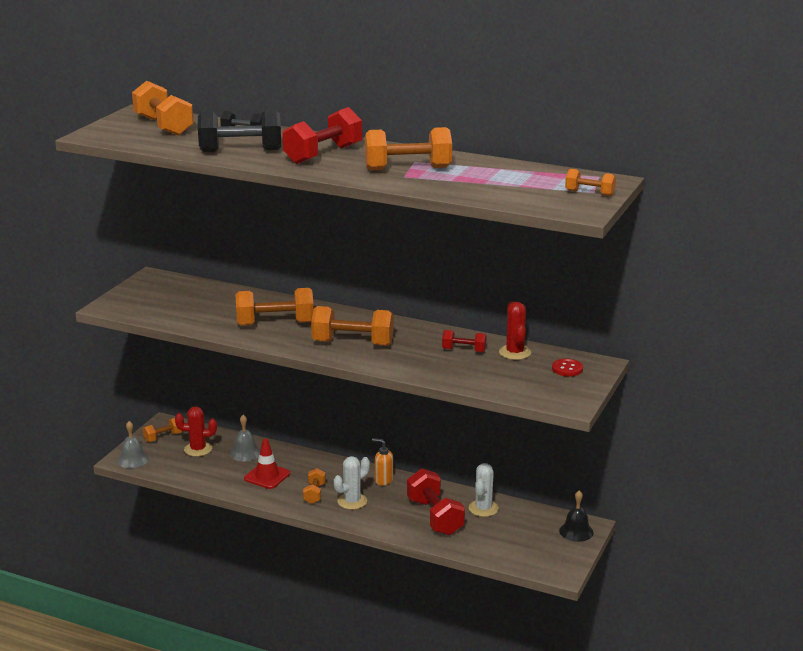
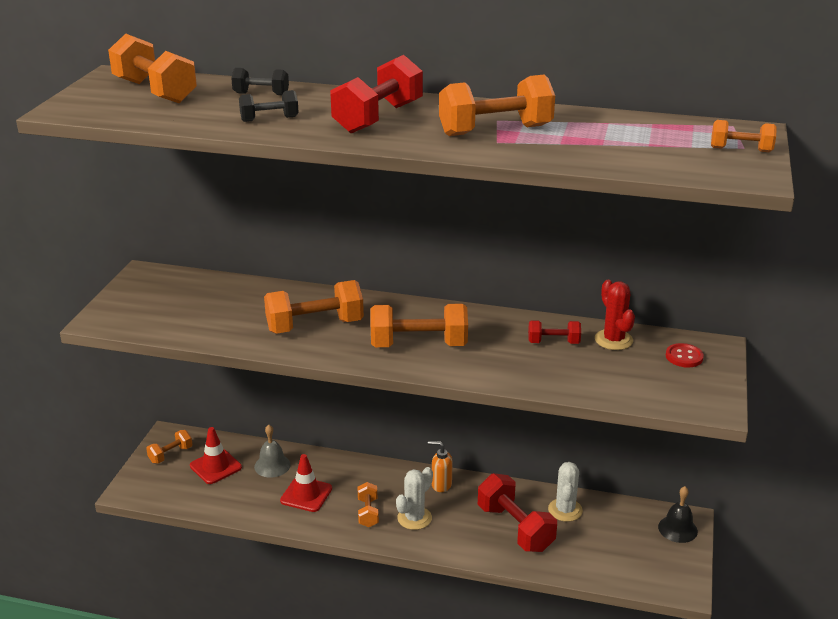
camera: 10 degrees left, 5 degrees up
(133, 459) = (141, 489): grey bell -> none
(198, 449) = (215, 467): red cactus -> red traffic cone
(240, 150) = (269, 119): black dumbbell -> black dumbbell, size x0.53

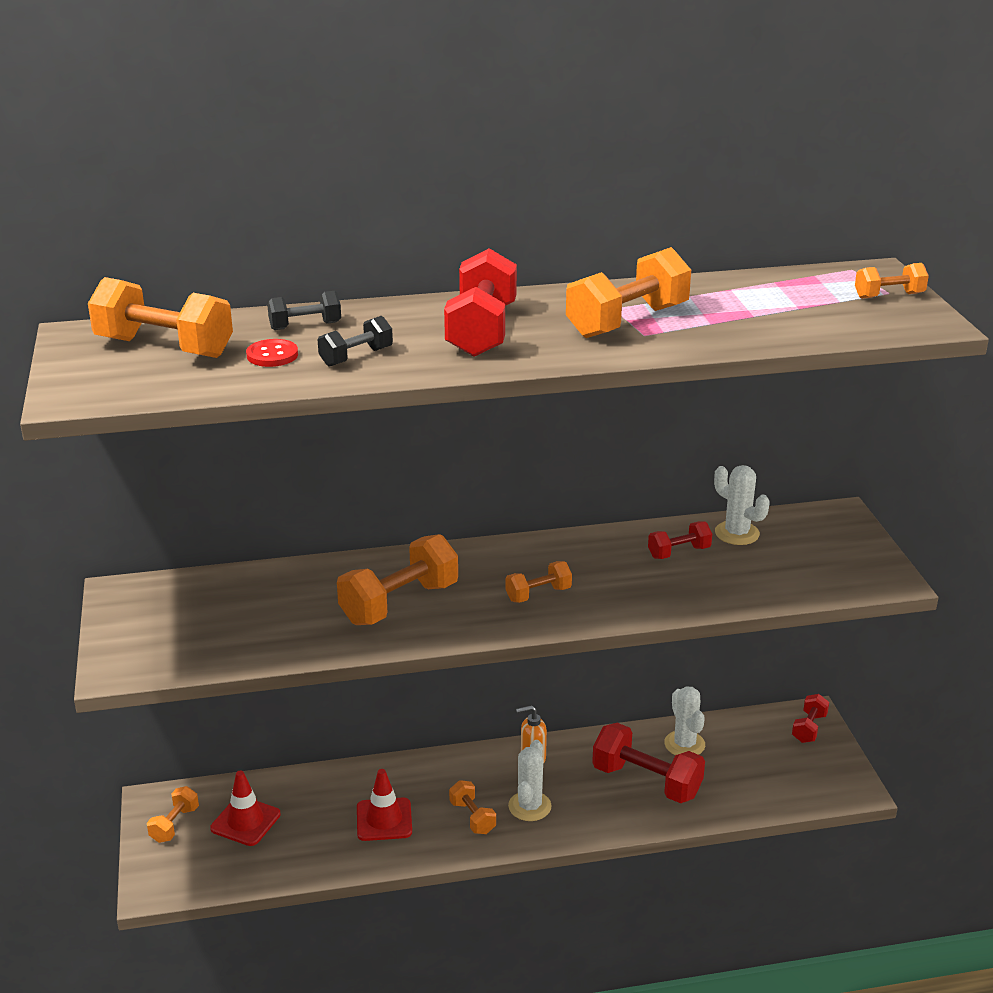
camera: 25 degrees left, 0 degrees up
(272, 465) = (316, 797): grey bell -> none
(418, 345) = (538, 594): orange dumbbell -> orange dumbbell, size x0.53
(613, 340) = (737, 533): red cactus -> white cactus
(677, 529) = (809, 728): black bell -> red dumbbell
(684, 357) = (819, 533): red button -> red button (272, 355)

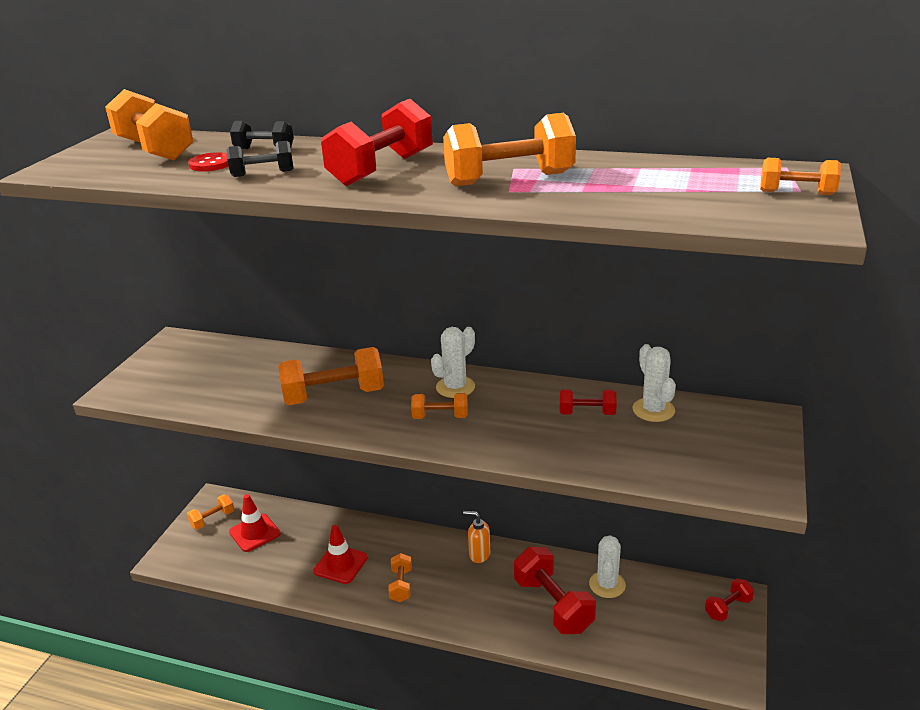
camera: 30 degrees right, 0 degrees up
(529, 806) = (448, 592): white cactus -> white cactus (455, 387)

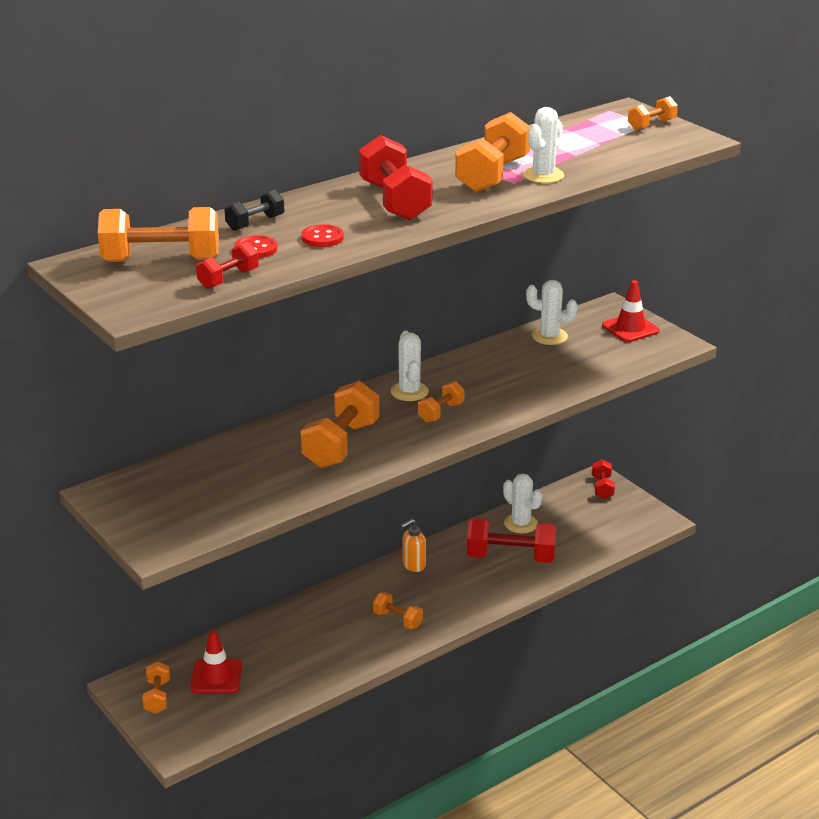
camera: 55 degrees left, 0 degrees up
(263, 173) = (322, 238): black dumbbell -> red button
(340, 564) = (329, 642): red traffic cone -> red traffic cone (630, 328)
(549, 195) = (543, 175): none -> white cactus
(587, 413) = (519, 359): red dumbbell -> red dumbbell (228, 279)

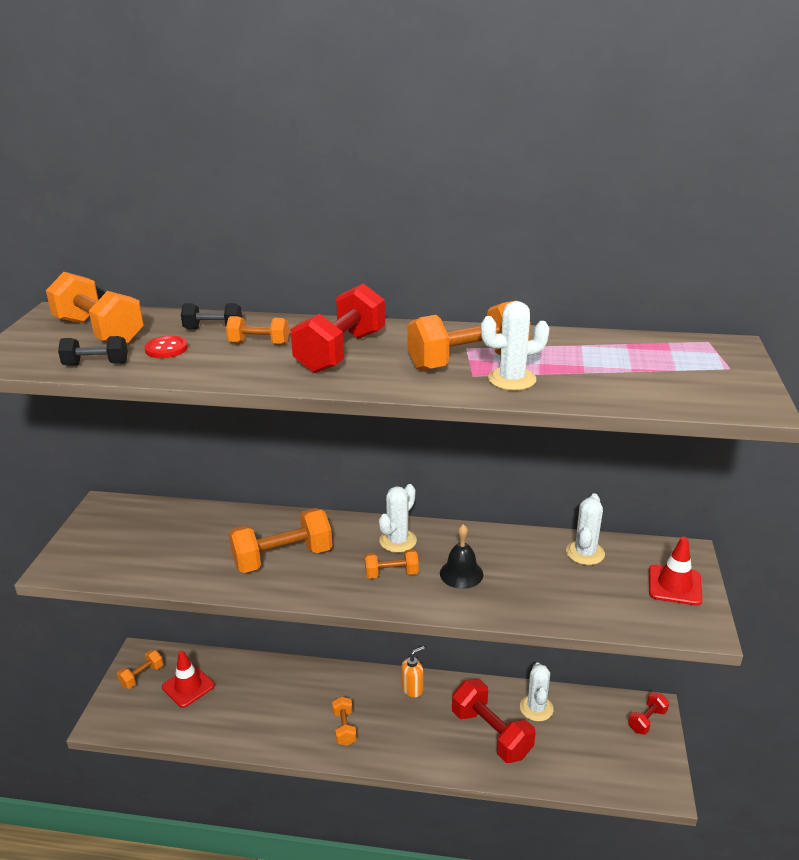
camera: 45 degrees right, 0 degrees up
(228, 279) = (96, 364): red dumbbell -> black dumbbell
(322, 238) = (225, 360): red button -> none
(413, 565) = (412, 689): orange soap dispenser -> orange soap dispenser turned 135 degrees clockwise
(489, 388) = (461, 573): none -> black bell
(549, 336) = (585, 553): white cactus -> white cactus turned 45 degrees clockwise
(651, 125) = (728, 371): orange dumbbell -> orange dumbbell (259, 343)

